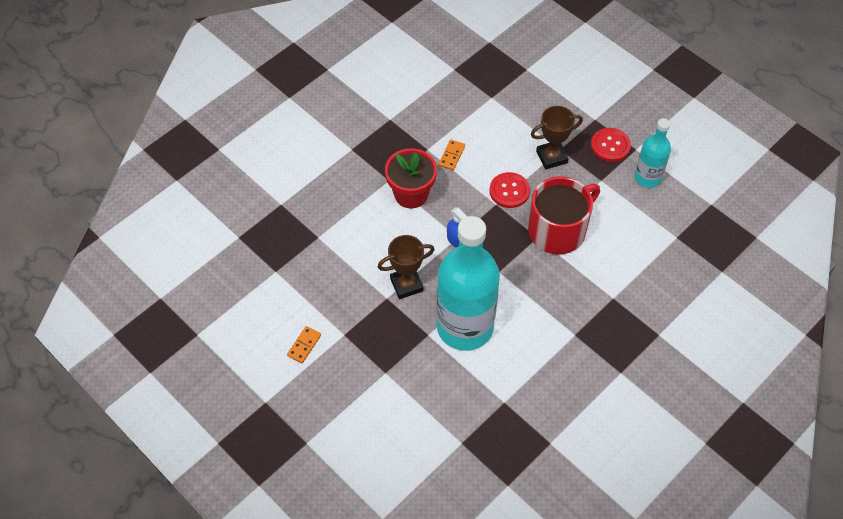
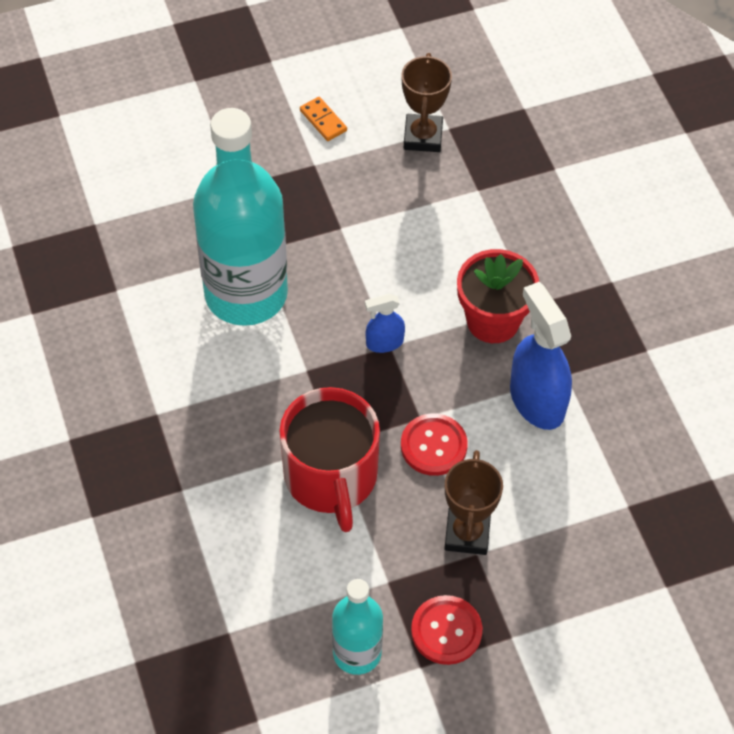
camera: 115 degrees right, 0 degrees up
(406, 284) = (347, 257): brown trophy -> brown trophy (423, 137)
(452, 156) = (537, 400): orange domino -> blue spray bottle

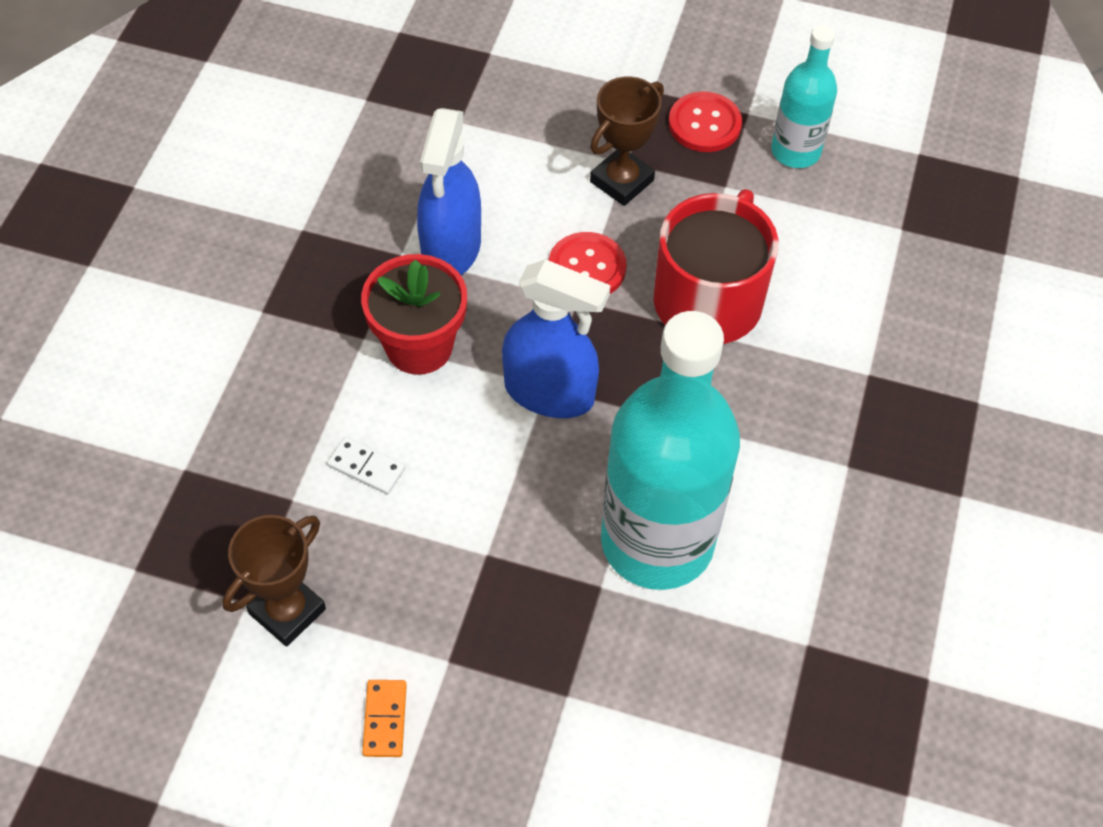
camera: 145 degrees left, 0 degrees up
(384, 343) = (550, 393): blue spray bottle -> blue spray bottle, size x1.92
(453, 231) = (366, 467): none -> white domino

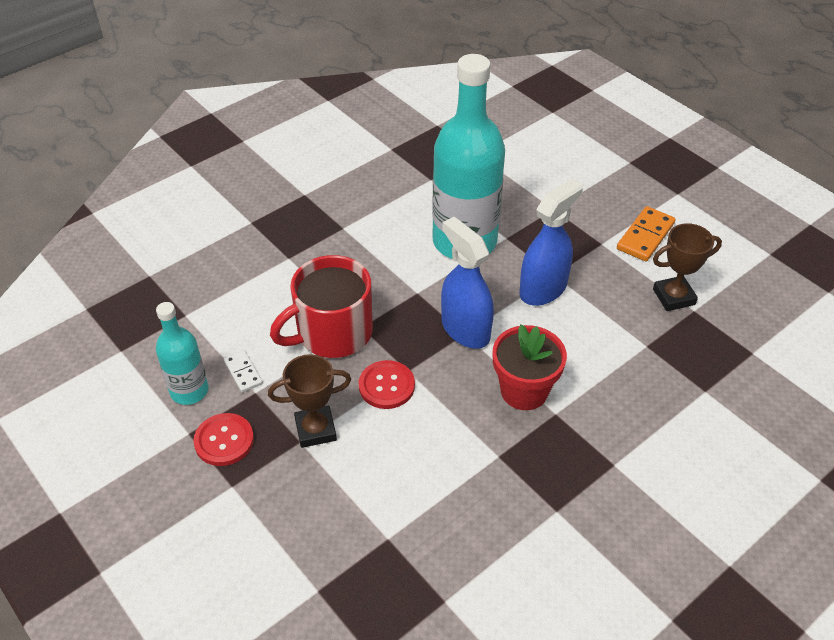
camera: 145 degrees left, 10 degrees down
(366, 467) = (595, 341): white domino -> white domino (243, 372)
(385, 719) = (645, 236): orange domino -> orange domino, size x1.65
(451, 249) = (462, 442): blue spray bottle -> blue spray bottle (543, 289)

